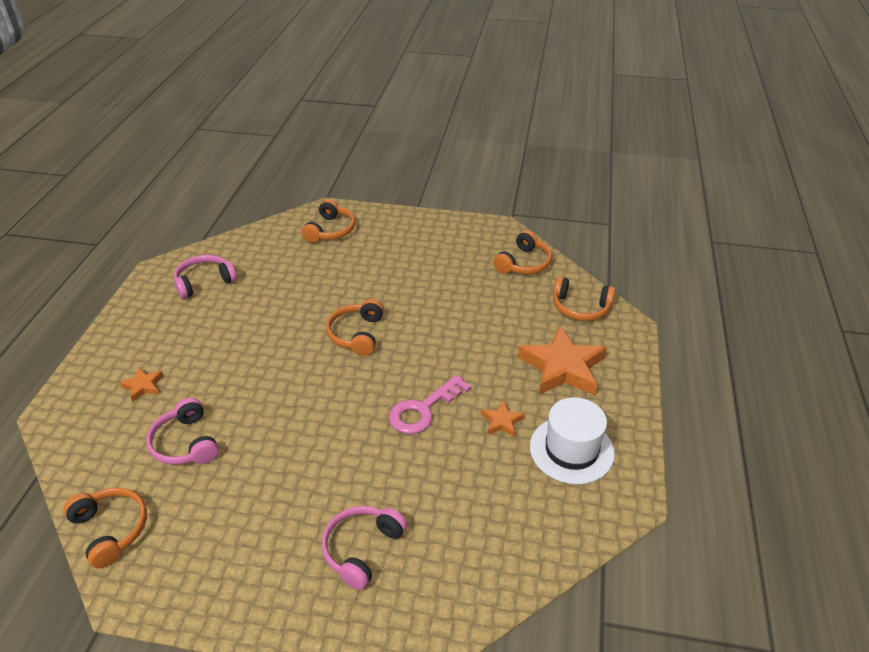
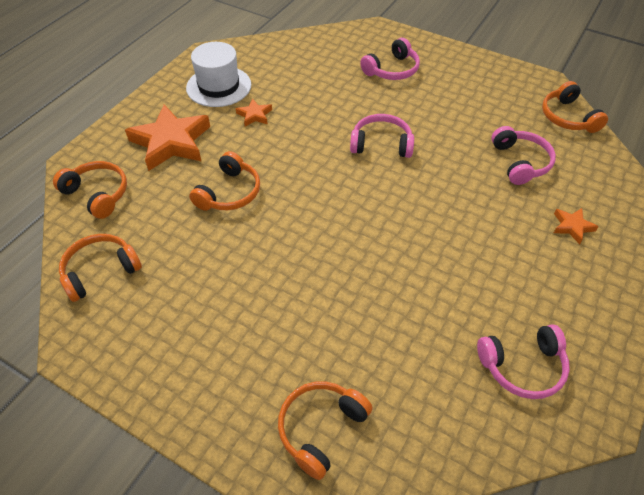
camera: 160 degrees left, 10 degrees up
(345, 424) = (381, 144): none -> pink headphones
(356, 334) = (343, 227): orange headphones -> orange headphones (229, 193)
(423, 409) = (311, 139): pink key -> none

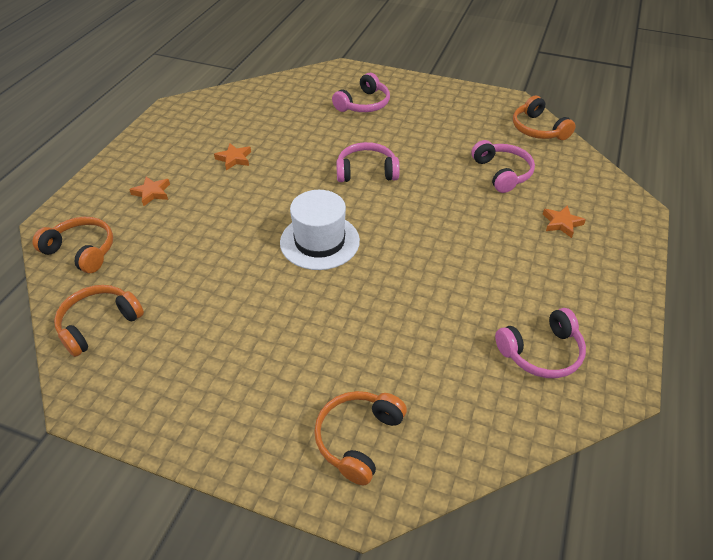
camera: 10 degrees left, 5 degrees down
(171, 142) = (152, 193): orange star -> orange star, size x0.46
(219, 86) = (192, 136): white hat -> white hat (319, 241)
(229, 193) = (222, 233): orange headphones -> none

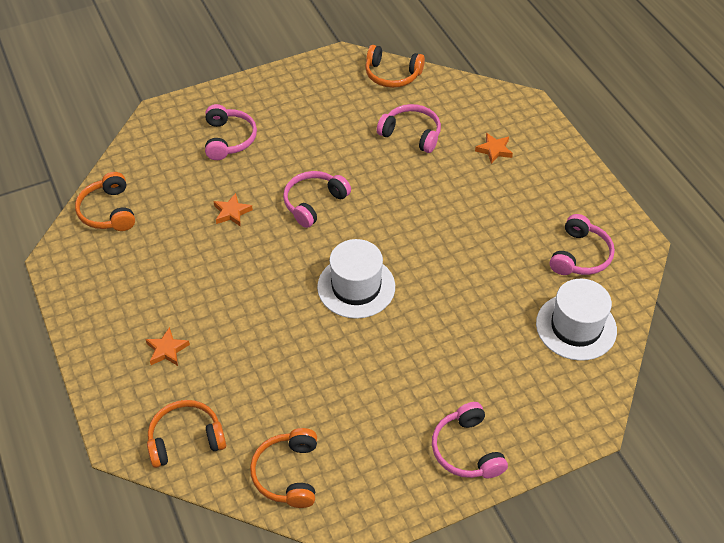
camera: 45 degrees left, 5 degrees up
(232, 422) = (466, 450): none -> pink headphones
(234, 159) = (191, 268): orange star -> orange star (232, 212)
(358, 438) = (546, 394): orange headphones -> orange headphones (108, 211)
(460, 407) = (576, 327): none -> white hat

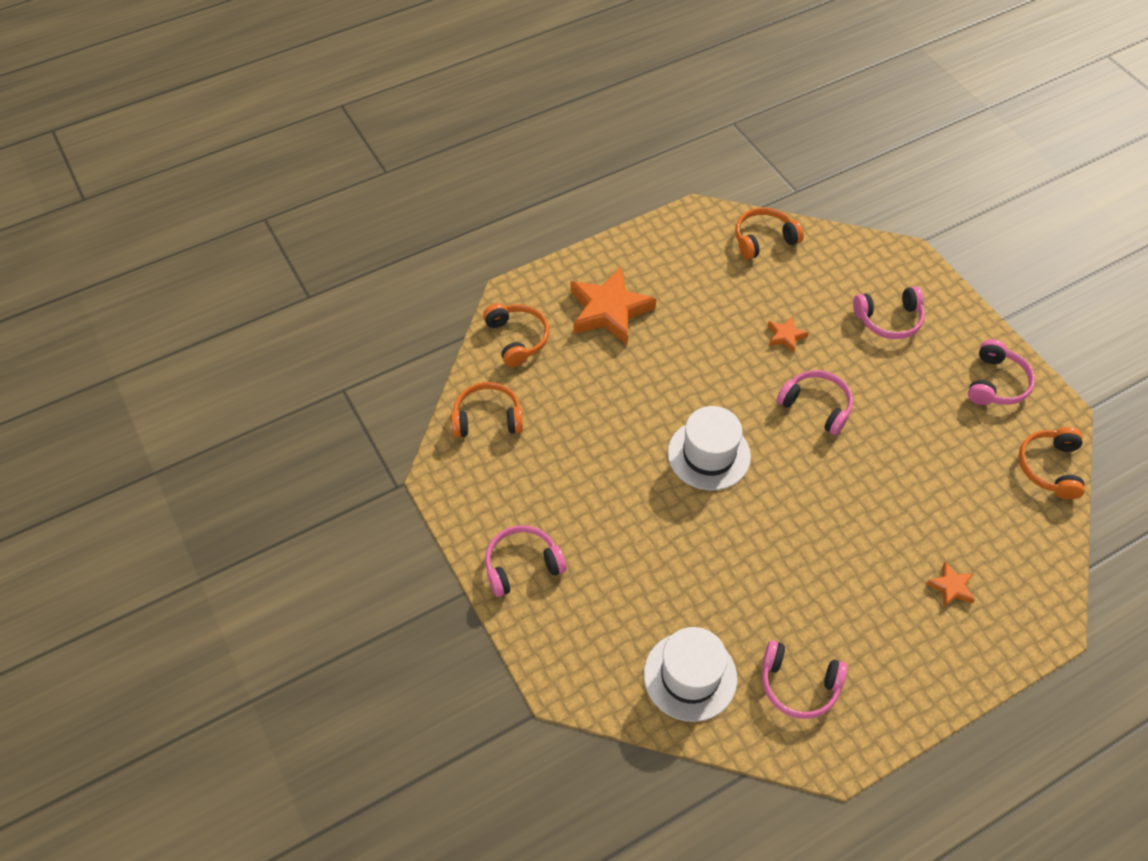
camera: 85 degrees right, 5 degrees up
(167, 350) = (609, 310): orange star -> orange star, size x2.17
(411, 134) = (951, 494): pink headphones -> pink headphones (996, 383)

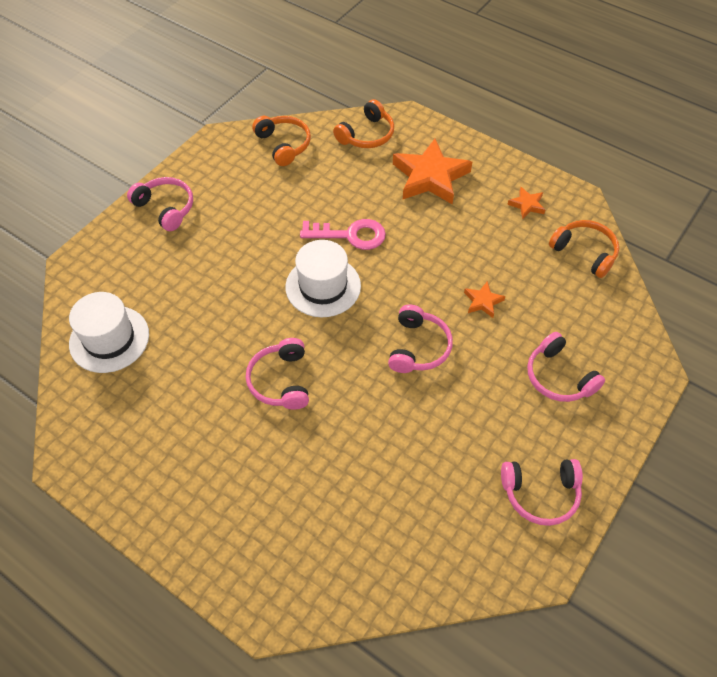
camera: 65 degrees right, 0 degrees up
(652, 406) = (350, 235): none -> pink key
(798, 685) = (126, 415): pink headphones -> pink headphones (280, 381)
(951, 587) = (273, 511): orange star -> orange star (527, 205)
(1049, 467) = (461, 571): orange headphones -> none

